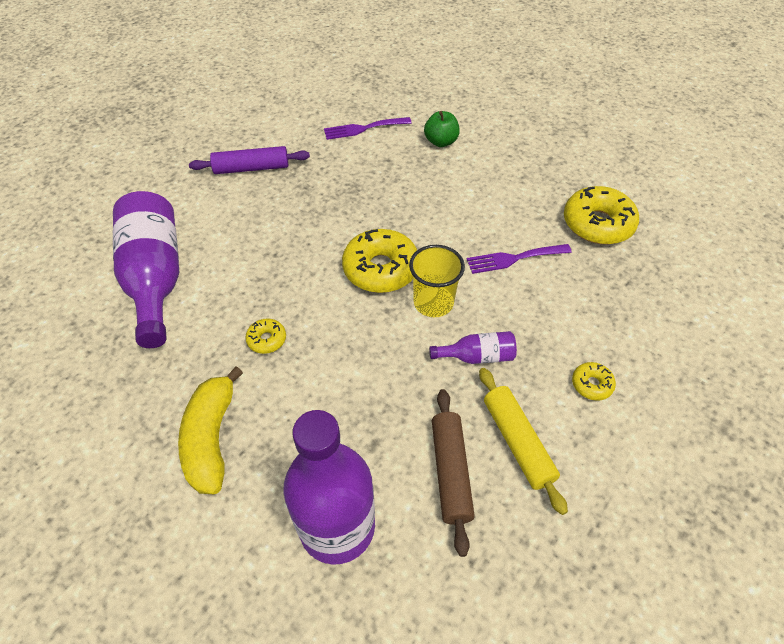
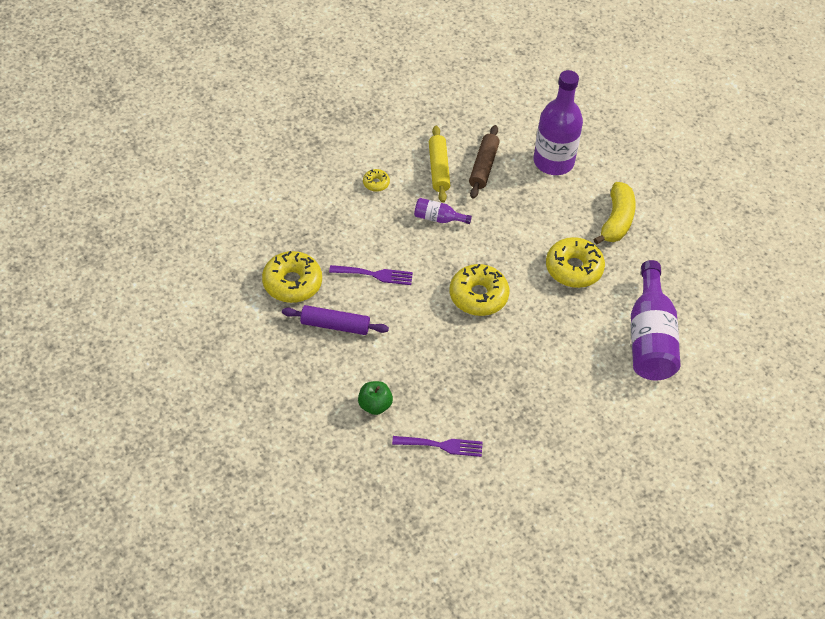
camera: 165 degrees left, 0 degrees up
(251, 168) = (560, 427): purple rolling pin -> purple rolling pin (335, 325)
(267, 339) = (574, 268): yellow donut -> yellow donut, size x2.09
(433, 303) = (450, 260): yellow cup -> none

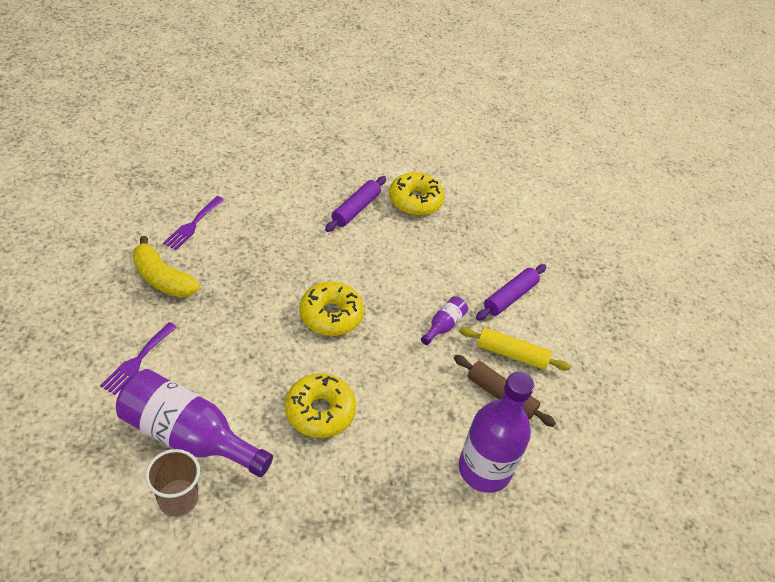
camera: 110 degrees right, 5 degrees down
(374, 405) = (261, 202): green apple -> none
(375, 275) = (396, 254): purple fork -> purple fork (137, 360)
(376, 183) = (510, 297): yellow donut -> purple rolling pin
(616, 220) = (365, 491): yellow banana -> yellow banana (163, 279)
(697, 320) = (178, 499): none -> brown cup

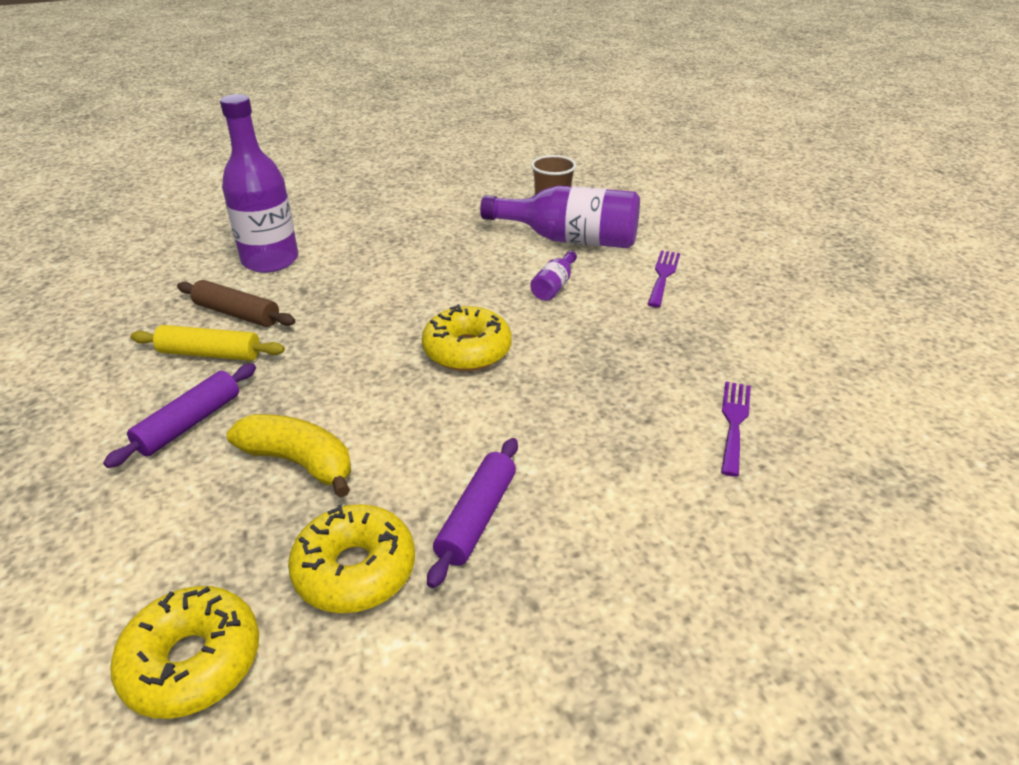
camera: 175 degrees right, 10 degrees down
(163, 279) = (708, 347): yellow banana -> yellow banana (299, 462)
(320, 411) = (450, 271): yellow donut -> yellow donut (192, 662)
(443, 325) = (305, 367): purple bottle -> purple bottle (554, 286)

